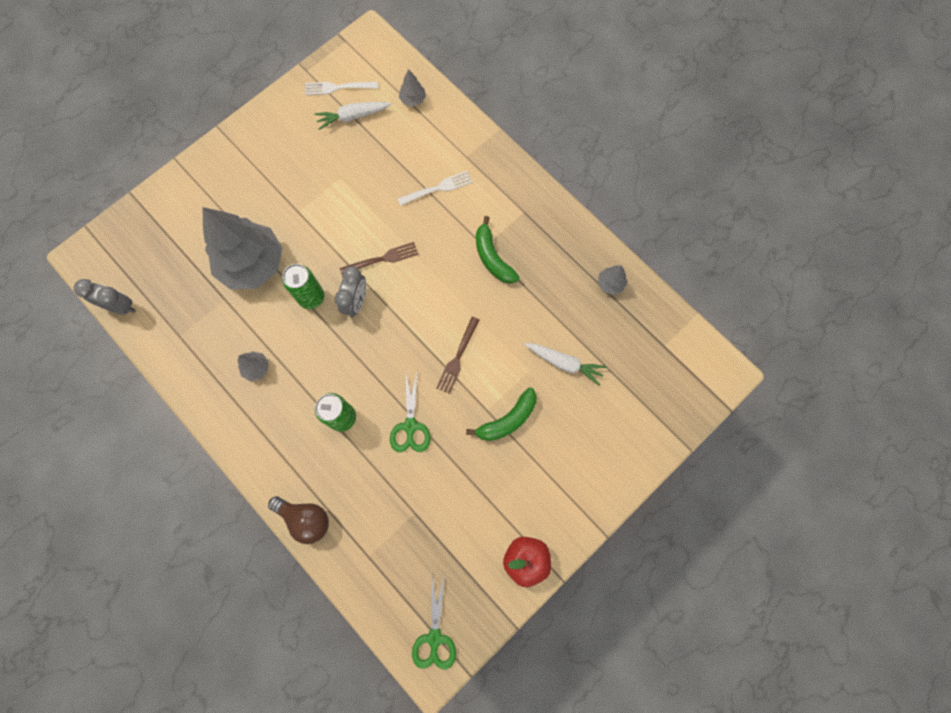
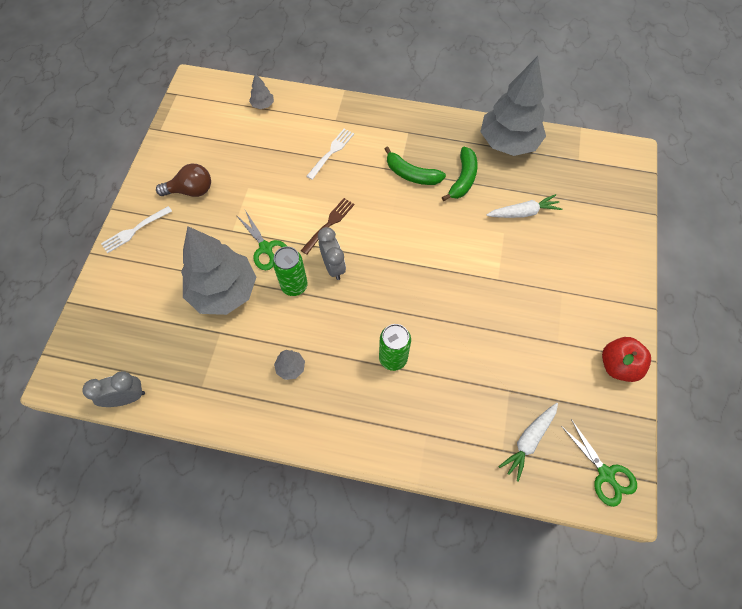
camera: 35 degrees left, 10 degrees down
(305, 519) = (428, 458): brown light bulb -> brown light bulb (191, 190)
(338, 87) = (196, 128): white fork -> white fork (134, 230)
(352, 117) = (224, 141): white carrot -> white carrot (528, 441)
(410, 426) = (451, 329): green scissors -> green scissors (266, 248)
(458, 357) = (445, 257): brown fork -> none
(507, 420) = (518, 276): green banana -> green banana (463, 179)
(610, 284) = (508, 143): grey tree -> grey tree, size x2.50

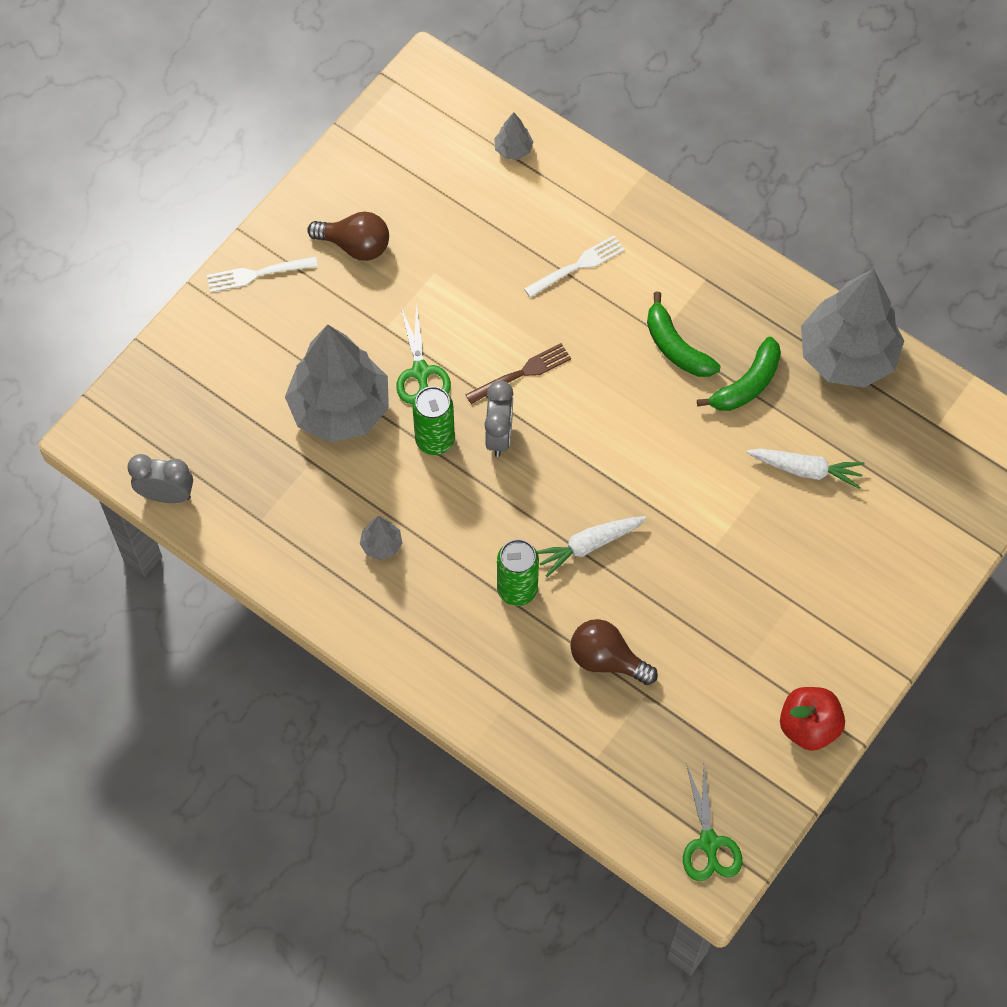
camera: 25 degrees right, 0 degrees up
(473, 379) = (607, 659): none -> brown light bulb
(528, 441) = (635, 763): white carrot -> white carrot (588, 545)

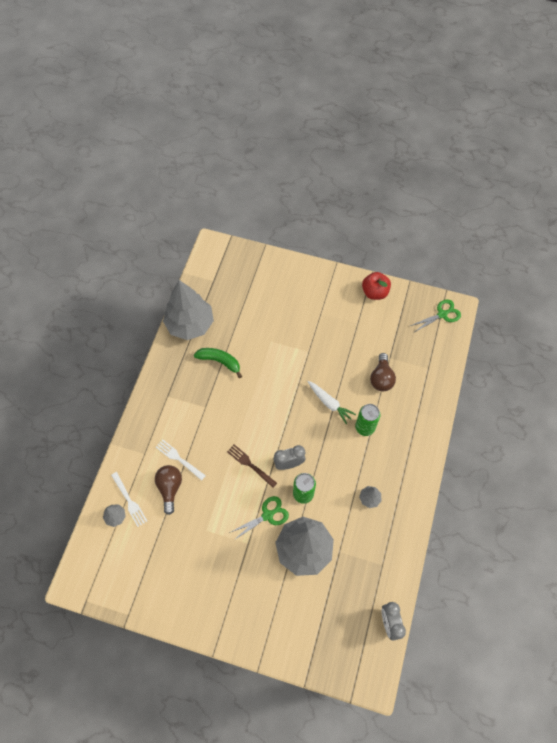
camera: 110 degrees left, 0 degrees up
(257, 274) = (239, 630): white fork -> white fork (129, 501)
(355, 245) = (203, 580): brown light bulb -> brown light bulb (170, 488)
(676, 347) = (210, 398): green banana -> none
(806, 470) = (255, 325): white carrot -> none

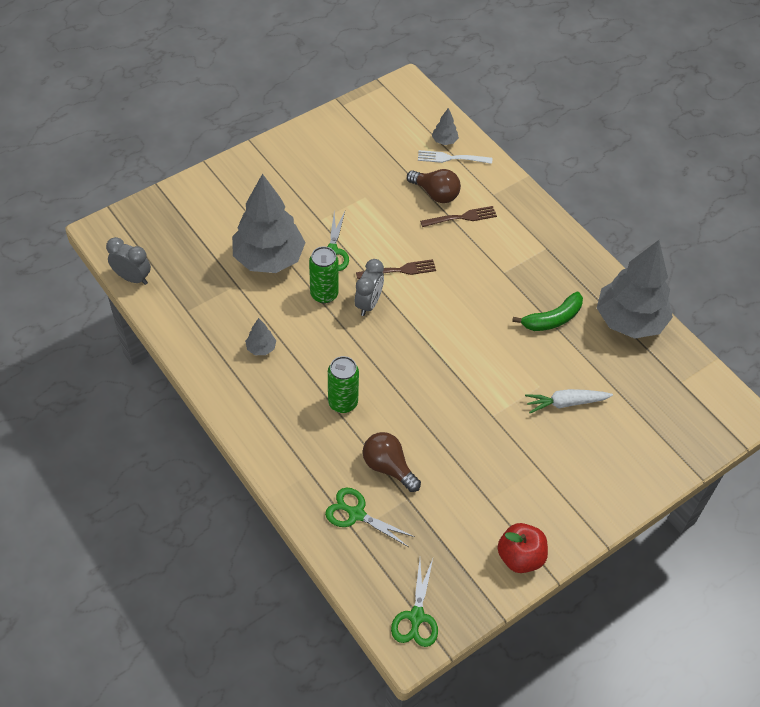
camera: 125 degrees right, 10 degrees down
(179, 459) = (461, 217): white fork -> brown fork
(329, 403) = (404, 389): white carrot -> white carrot (565, 403)
(419, 374) = (356, 514): none -> green scissors

